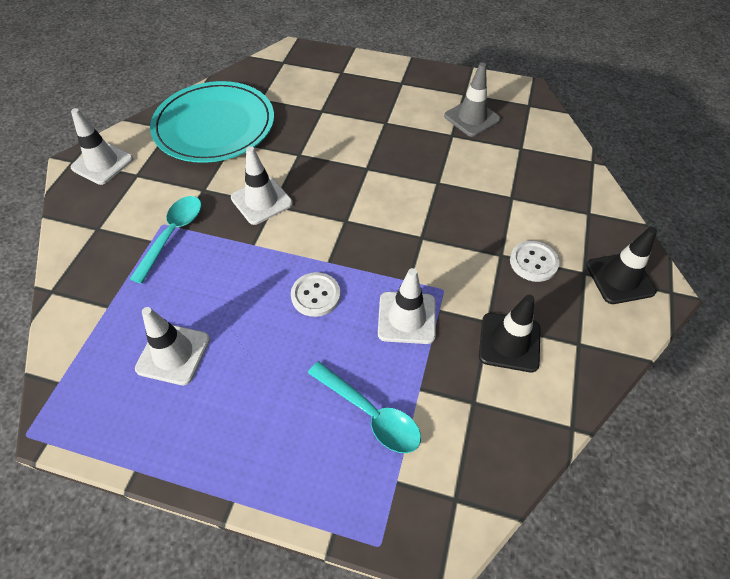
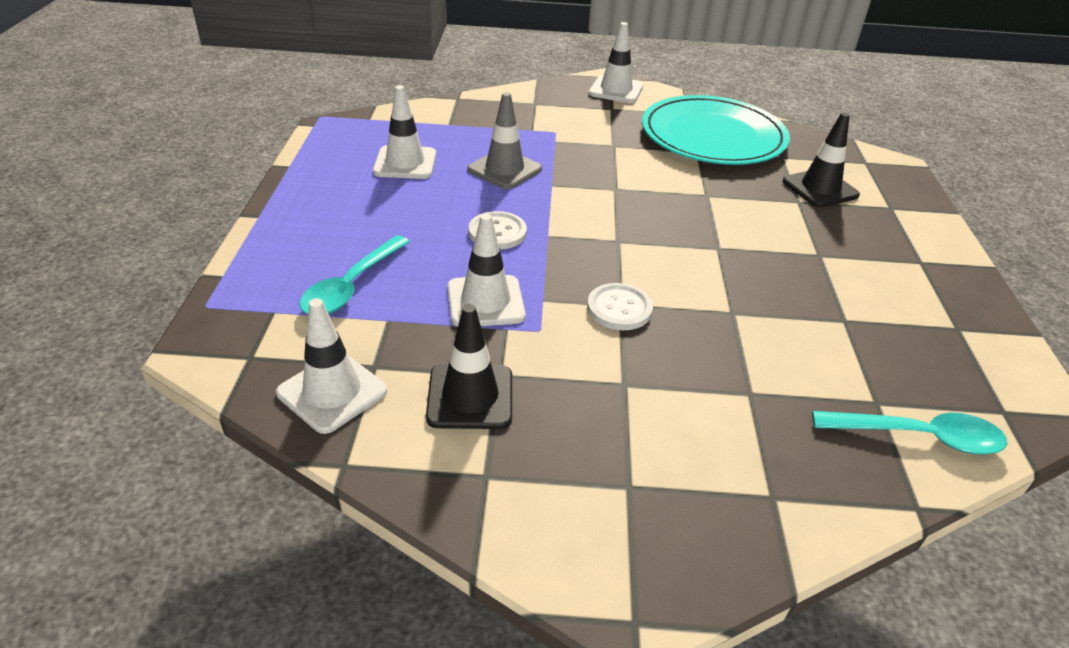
camera: 75 degrees right, 15 degrees down
(172, 235) = (544, 139): turquoise spoon -> turquoise spoon (917, 436)
(261, 201) = (617, 181): white traffic cone -> white traffic cone (332, 392)
(472, 118) = (904, 340): grey traffic cone -> grey traffic cone (504, 169)
(533, 262) = (625, 421): white button -> white button (619, 308)
(620, 278) = (636, 538): black traffic cone -> black traffic cone (820, 188)

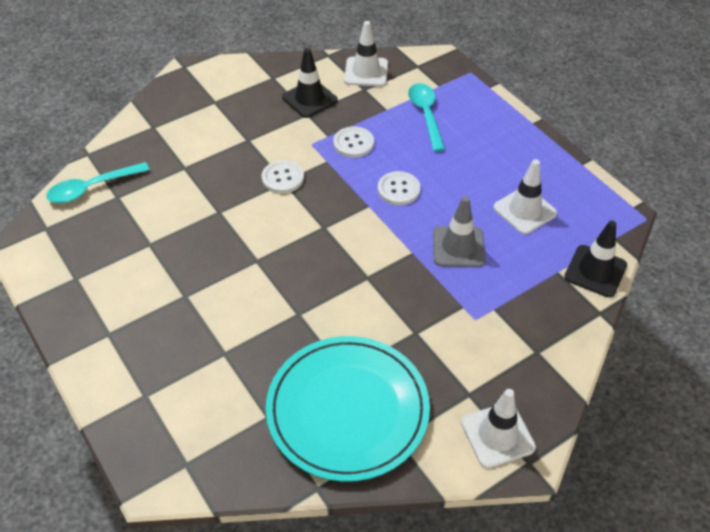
camera: 145 degrees right, 10 degrees up
(485, 301) = (353, 143): white traffic cone -> white button
(820, 188) = (214, 384): black traffic cone -> black traffic cone (595, 271)

